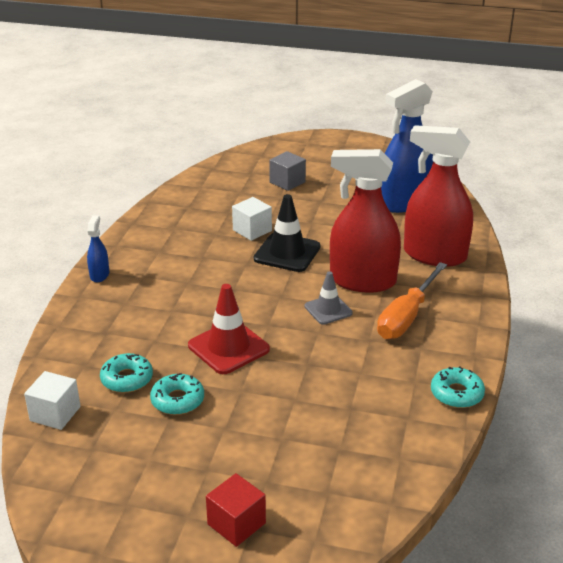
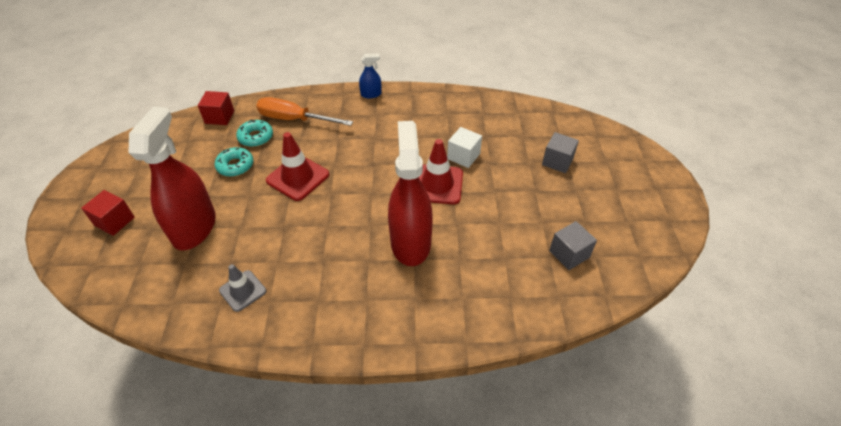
camera: 75 degrees right, 15 degrees up
(55, 414) = (219, 117): white cube -> red cube
(287, 253) = (437, 184): black traffic cone -> red traffic cone
(328, 310) = (359, 226): grey traffic cone -> grey traffic cone (243, 291)
(403, 202) = (569, 254): blue spray bottle -> grey cube
(406, 317) = (362, 283): orange screwdriver -> orange screwdriver (294, 119)
(434, 255) = (475, 293): red spray bottle -> red spray bottle (194, 228)
(456, 394) = (254, 335): turquoise donut -> none

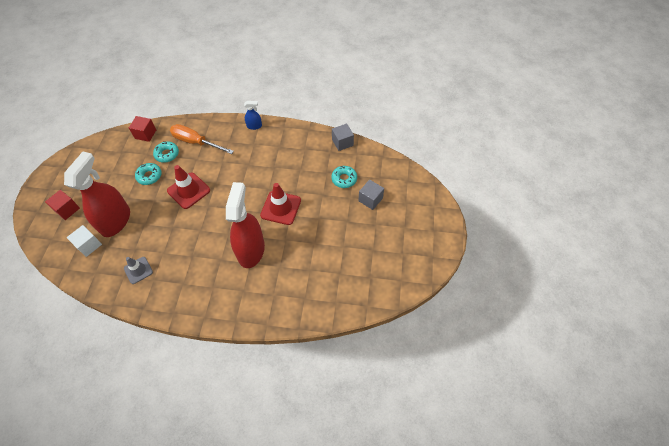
camera: 10 degrees right, 10 degrees up
(463, 156) = (305, 187): white cube -> white cube (89, 245)
(513, 142) = (344, 179): none -> turquoise donut
(569, 254) = (353, 273): grey cube -> grey cube (342, 142)

